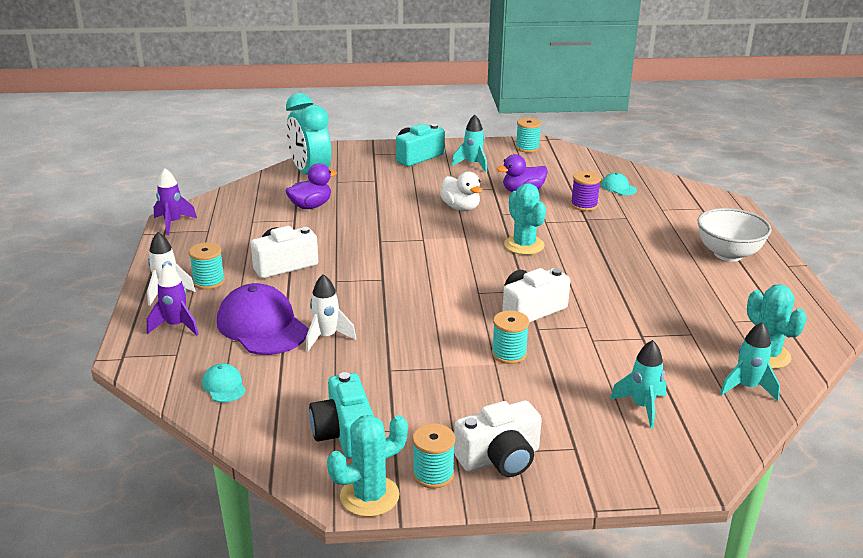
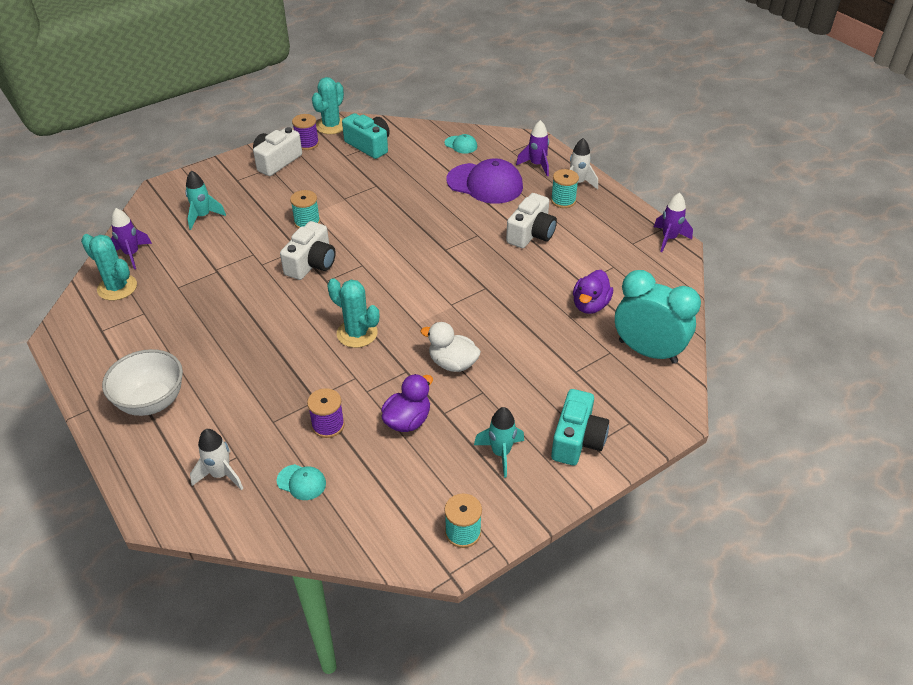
camera: 150 degrees right, 15 degrees up
(326, 337) = (436, 191): white rocket -> white rocket (221, 474)
(433, 474) = (307, 144): turquoise spool -> purple spool
(747, 388) = (132, 254): turquoise rocket -> purple rocket

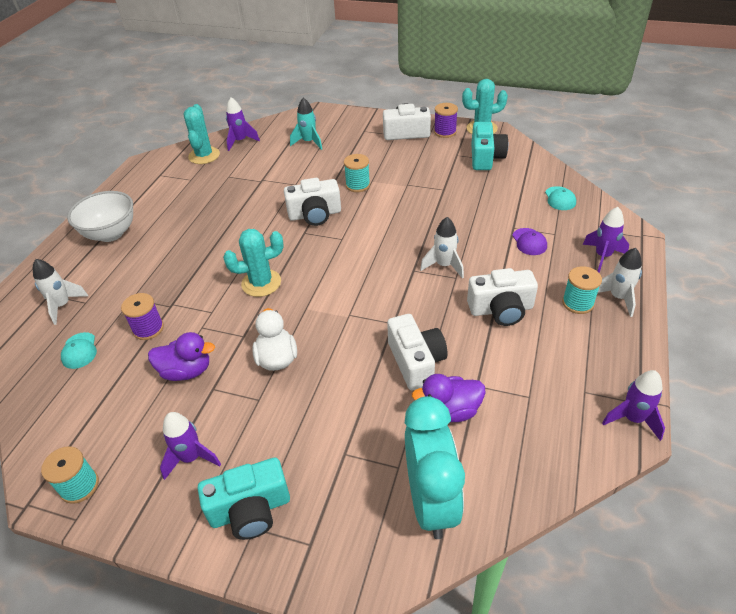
camera: 55 degrees right, 0 degrees up
(357, 333) = (261, 283): turquoise cactus -> turquoise cactus turned 75 degrees clockwise
(459, 233) = (444, 266): none -> white rocket
(485, 184) = (529, 242): purple cap -> purple cap, size x0.47
(501, 453) = (191, 458): turquoise rocket -> purple rocket
(533, 297) = (416, 362): none -> white camera

